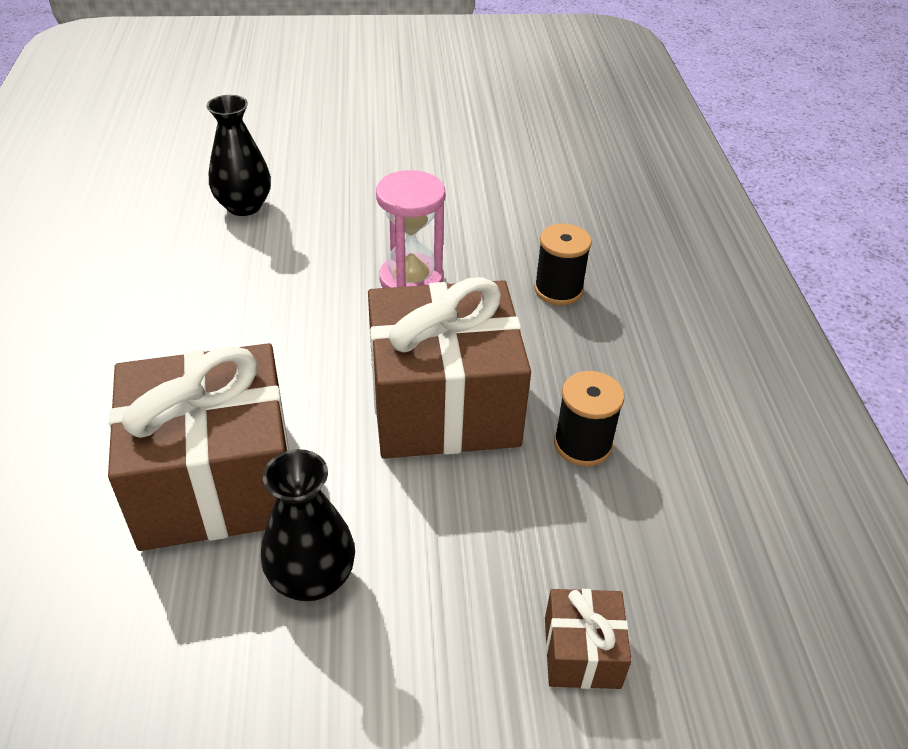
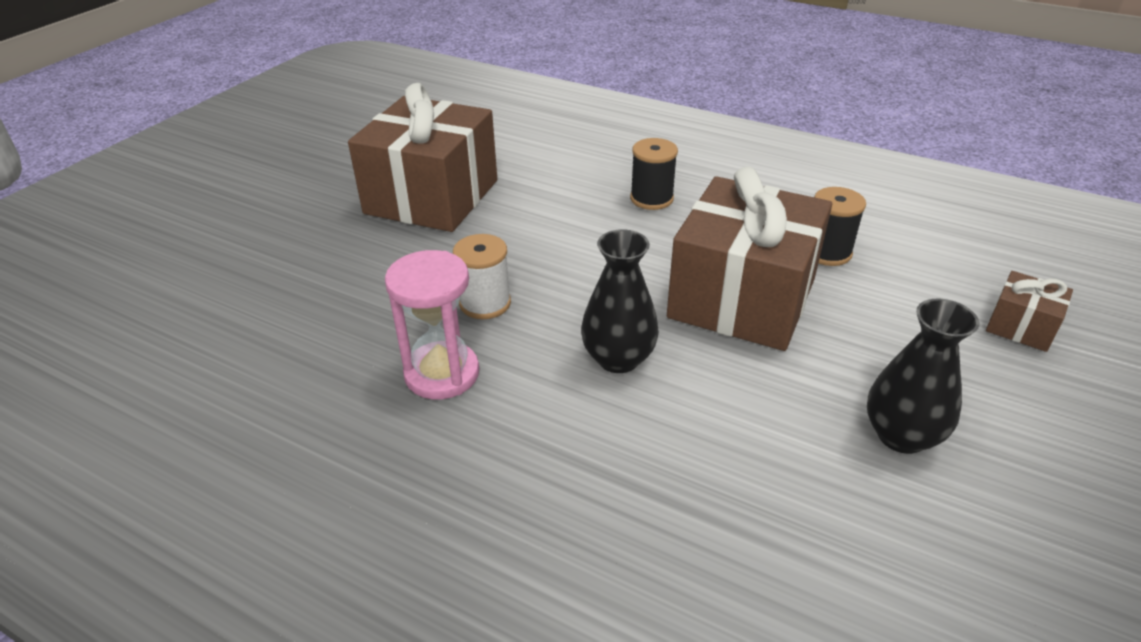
camera: 55 degrees left, 5 degrees down
(215, 481) = (753, 461): brown gift -> brown gift (432, 197)
(244, 206) = (353, 318): black vase -> black vase (618, 359)
(311, 258) = (485, 303): none -> white spool
(411, 279) = (572, 260): pink hourglass -> pink hourglass (442, 373)

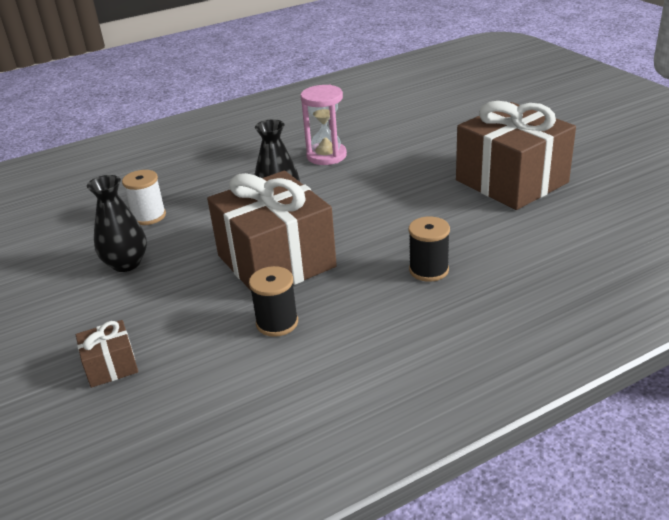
camera: 125 degrees right, 5 degrees down
(485, 303) = (369, 176): white spool -> white spool (149, 216)

